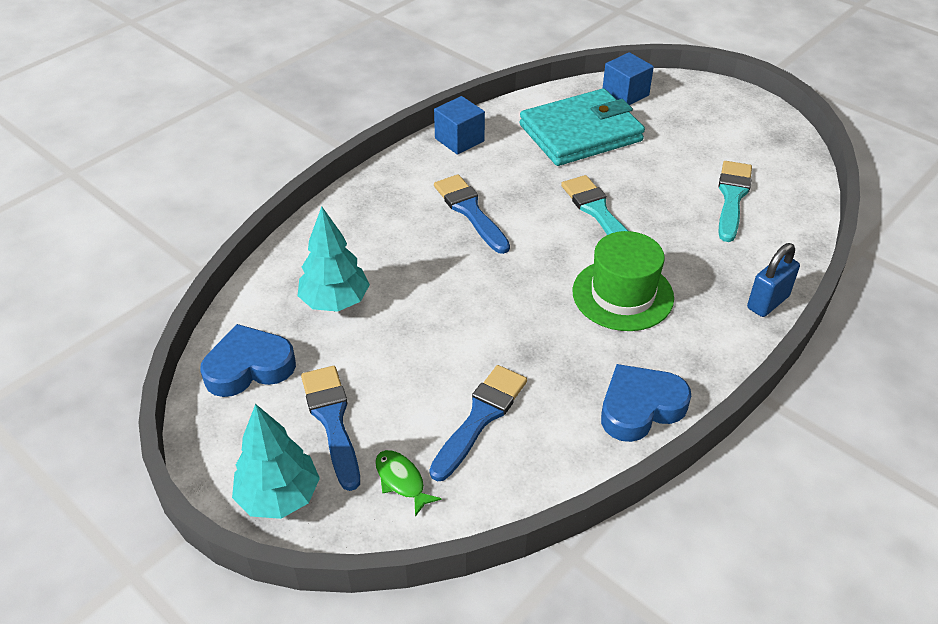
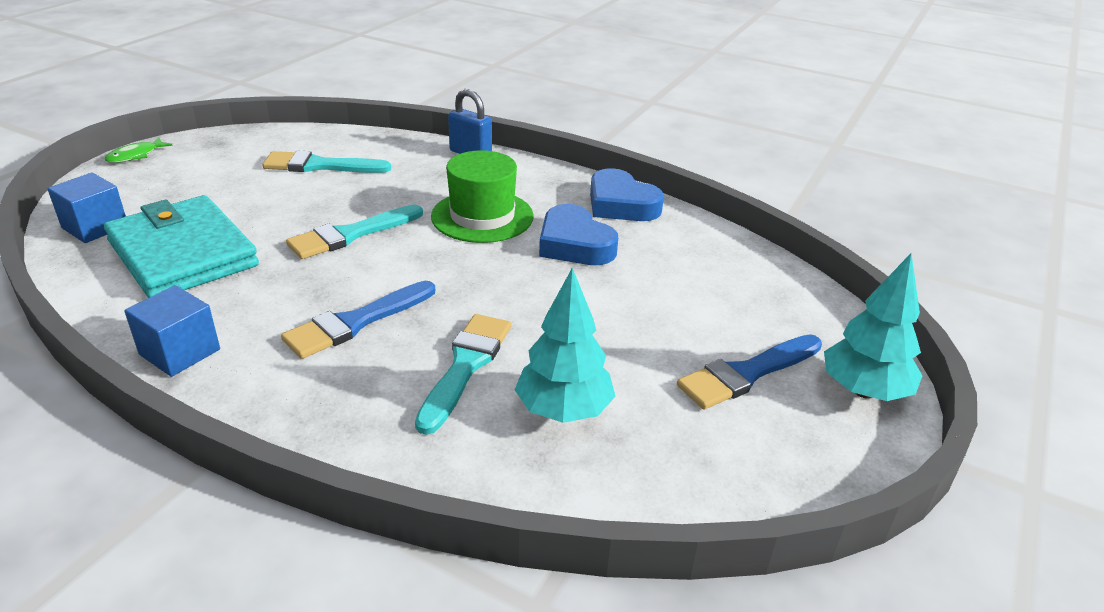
camera: 105 degrees left, 10 degrees down
(249, 367) = (713, 465): blue heart -> blue heart (574, 244)
(401, 260) = (465, 366): none -> turquoise brush
(401, 481) = (784, 315): green fish -> green fish (135, 156)
(480, 417) = (681, 280): blue brush -> none

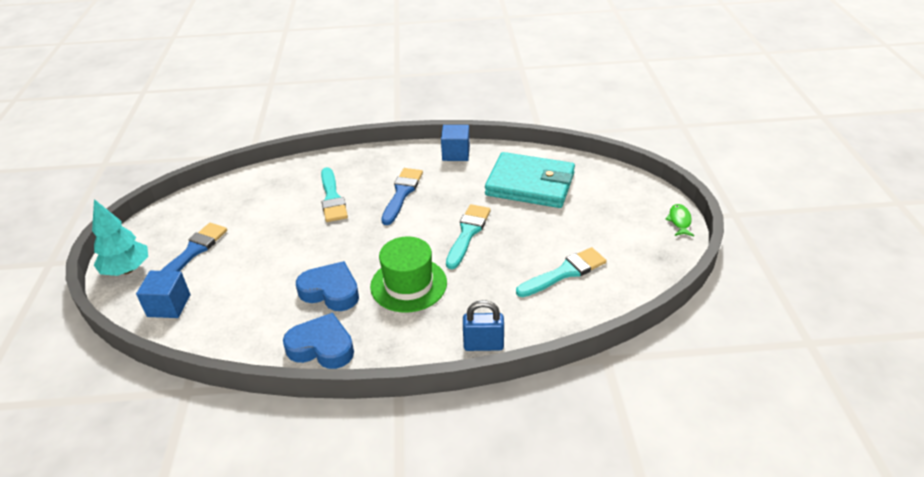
camera: 150 degrees right, 5 degrees up
(95, 227) = (596, 176): blue cube -> blue cube (169, 305)
(563, 410) = (275, 200): turquoise tree -> none

